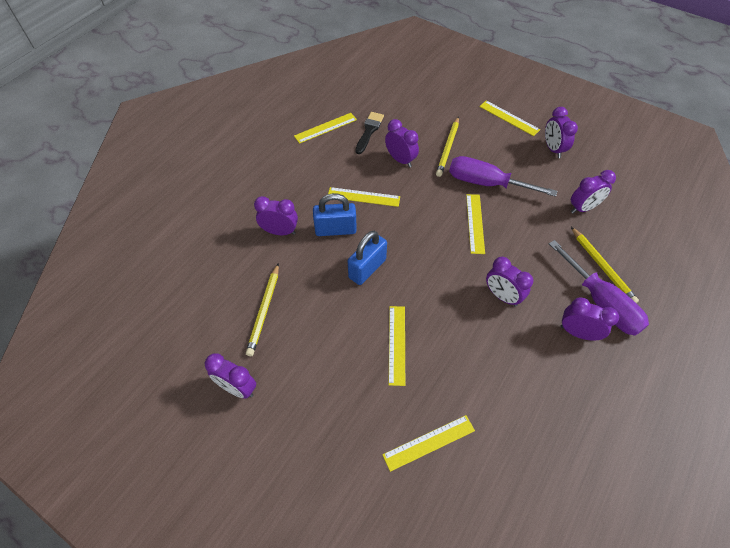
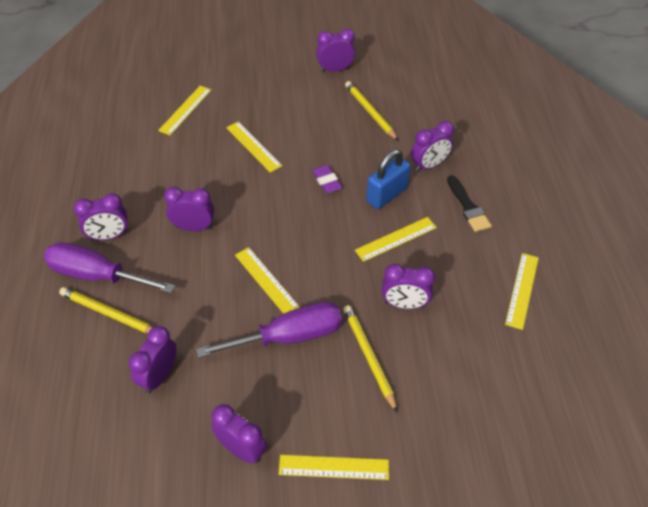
camera: 140 degrees right, 5 degrees down
(367, 268) = (327, 181): blue padlock -> purple eraser
(369, 131) = (475, 319): black brush -> black brush (468, 207)

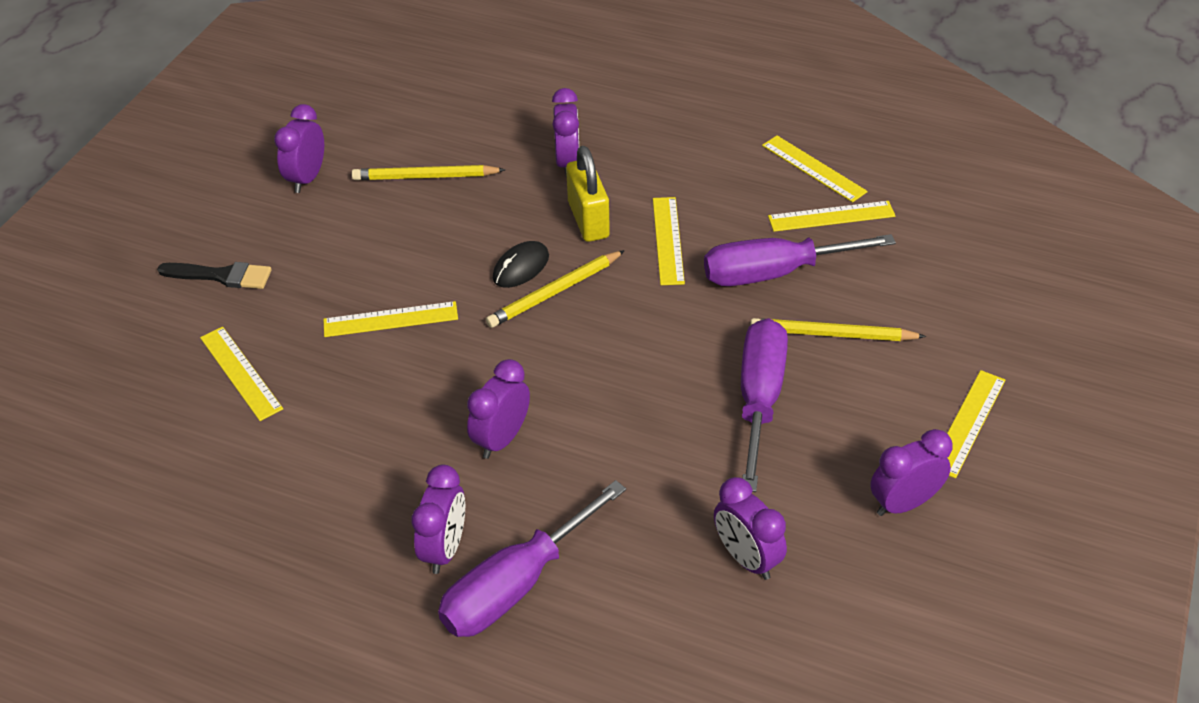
camera: 60 degrees left, 5 degrees down
(109, 313) = (601, 589): yellow pencil -> yellow pencil (554, 292)
(266, 280) = (654, 390): yellow ruler -> yellow ruler (831, 216)
(327, 181) = (521, 267): purple eraser -> black mouse
(386, 195) = (588, 220): blue padlock -> yellow padlock
(404, 304) = (774, 273): purple clock -> purple screwdriver
(468, 207) = (661, 158): black brush -> black brush (221, 276)

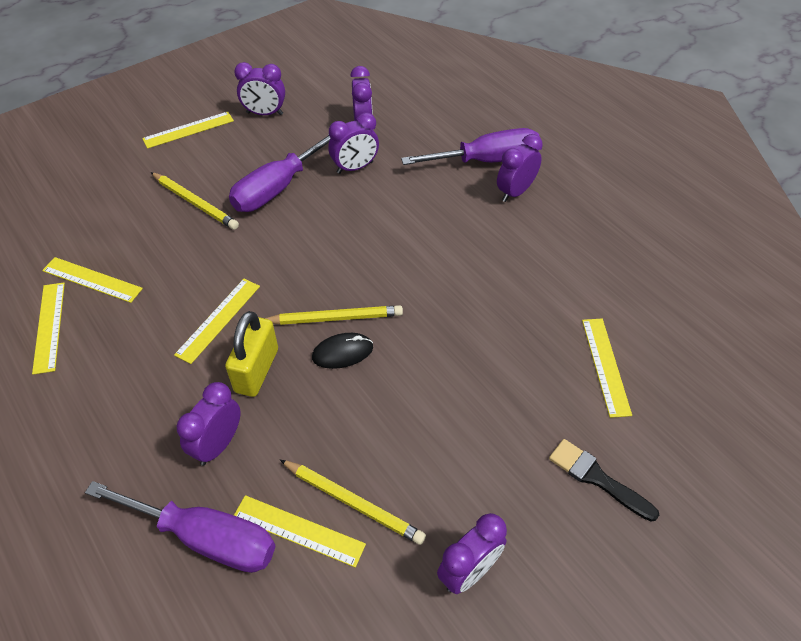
camera: 150 degrees left, 5 degrees up
(390, 319) = (470, 356): yellow ruler -> yellow ruler (298, 530)
(502, 439) = (445, 234): purple clock -> purple clock (355, 167)
(774, 273) = (180, 258): purple screwdriver -> purple screwdriver (205, 538)

